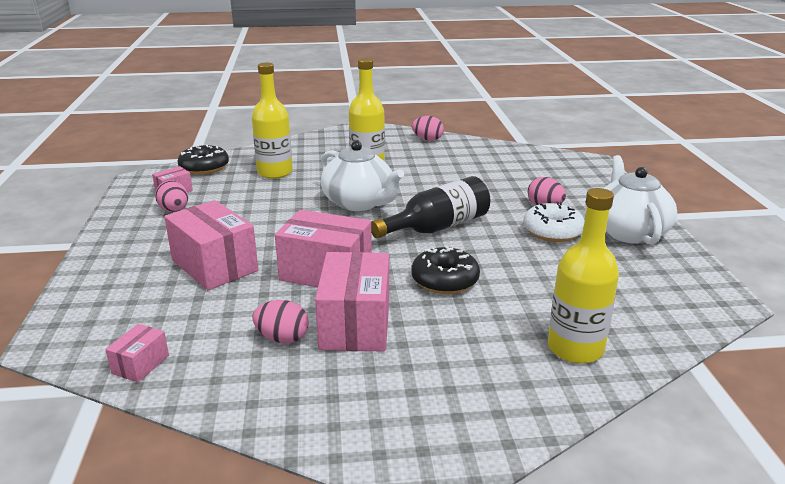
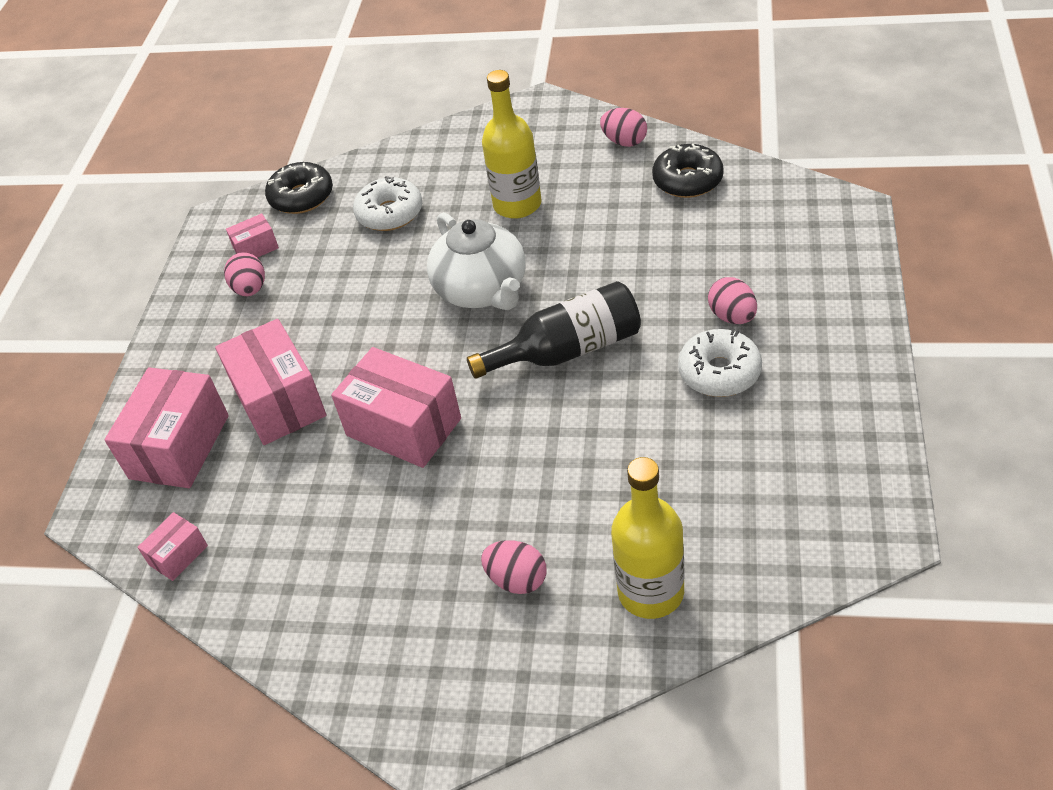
camera: 20 degrees right, 20 degrees up
(275, 172) = (390, 213): yellow bottle -> white donut
(282, 338) = (328, 534): pink egg -> pink egg (517, 580)
(355, 324) = (413, 521): pink box -> pink box (179, 447)
(445, 280) = (541, 456): black donut -> black donut (687, 180)
(628, 232) = (826, 382): white teapot -> none

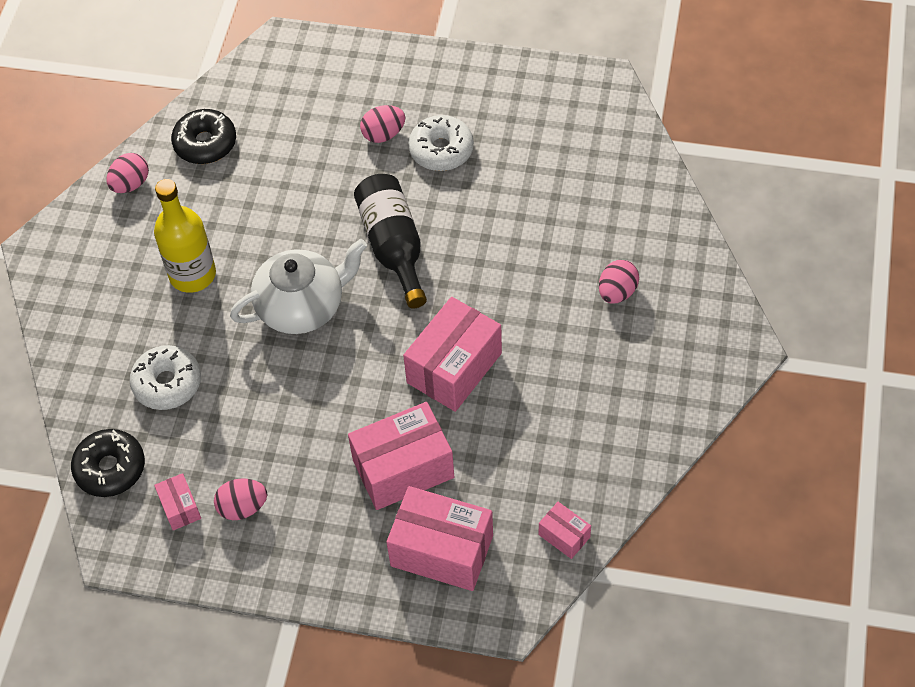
camera: 90 degrees left, 10 degrees up
(651, 592) = (636, 213): yellow bottle -> none

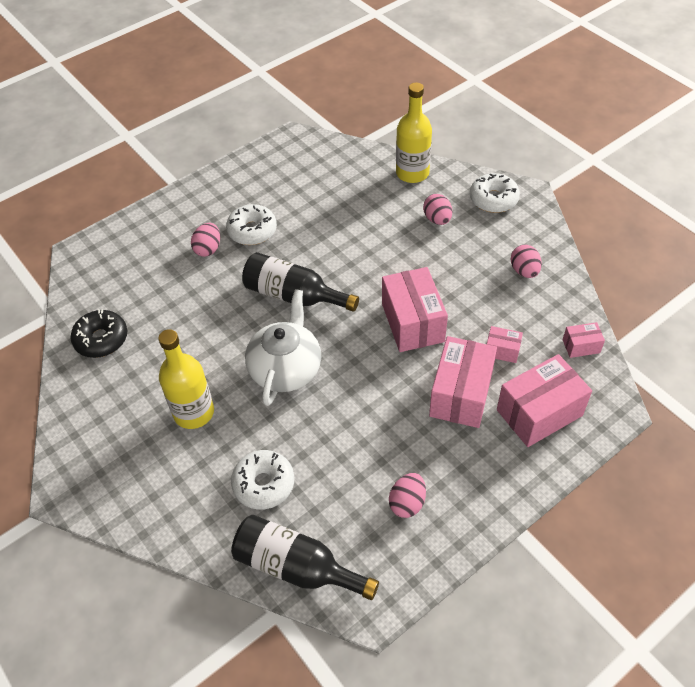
camera: 50 degrees left, 5 degrees down
(110, 468) = (296, 567): black donut -> black bottle
(131, 184) = (80, 401): pink egg -> pink egg (524, 271)
(180, 507) = (372, 542): pink box -> pink box (502, 350)
(663, 222) = (412, 173): none -> yellow bottle
(701, 322) = (493, 199): none -> white donut

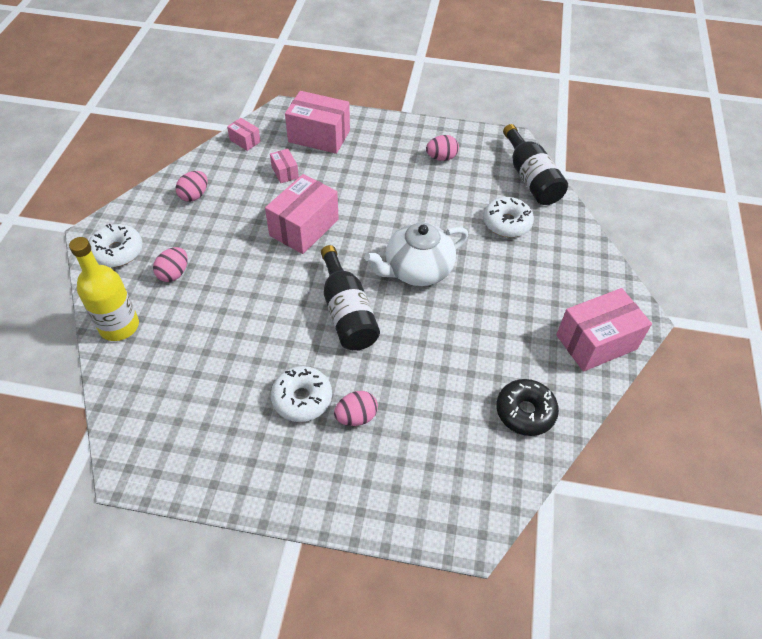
camera: 135 degrees left, 0 degrees up
(194, 412) = (507, 295): yellow bottle -> none
(461, 394) = (341, 174): pink box -> pink box (596, 342)

